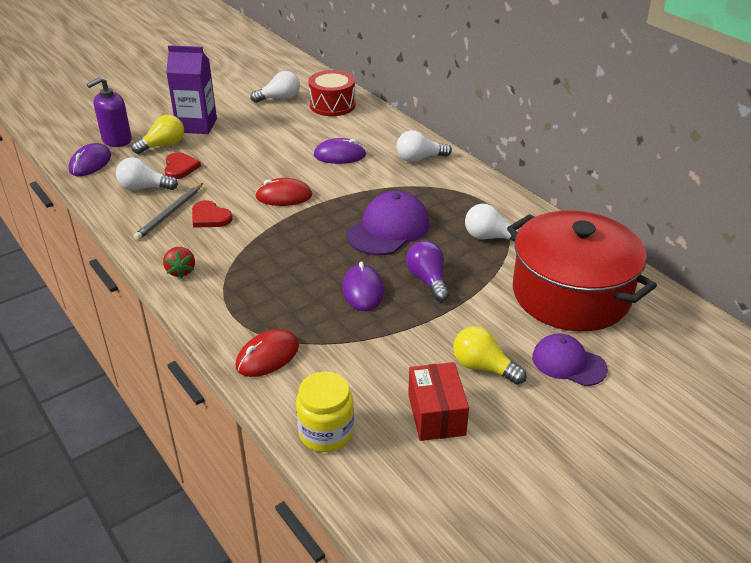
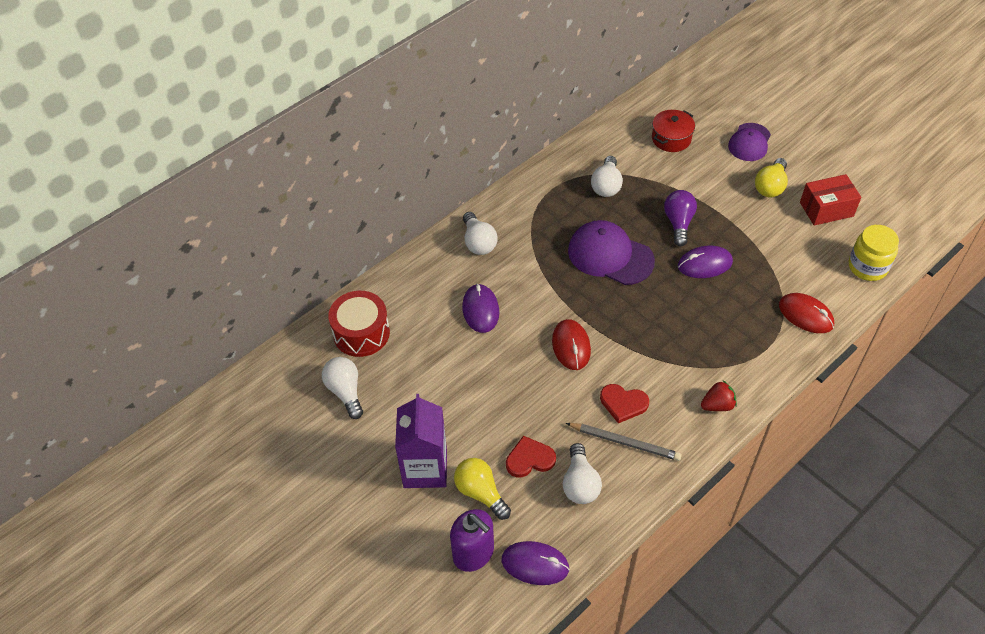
camera: 95 degrees left, 15 degrees up
(210, 217) = (623, 403): red heart -> red heart turned 75 degrees clockwise
(428, 280) = (678, 223): purple light bulb -> purple light bulb turned 120 degrees clockwise
(571, 294) = (671, 138): red pot -> red pot, size x0.43

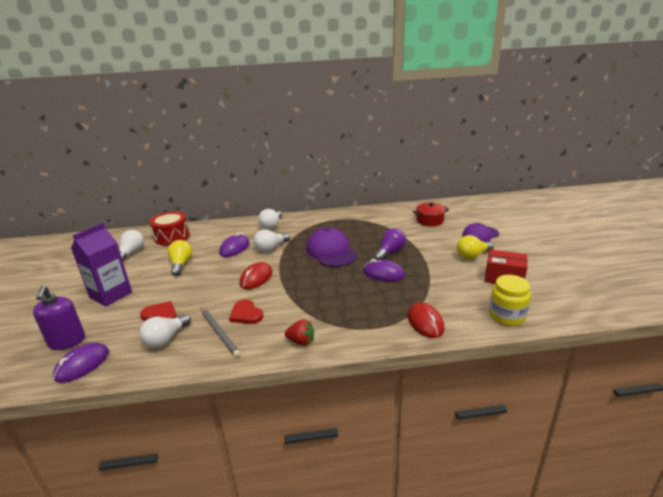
camera: 35 degrees right, 25 degrees down
(480, 493) = (115, 317): yellow light bulb -> yellow light bulb (181, 264)
(535, 564) = (82, 365): purple mouse -> purple mouse turned 75 degrees clockwise
(606, 185) = (367, 226): white light bulb -> white light bulb (271, 248)

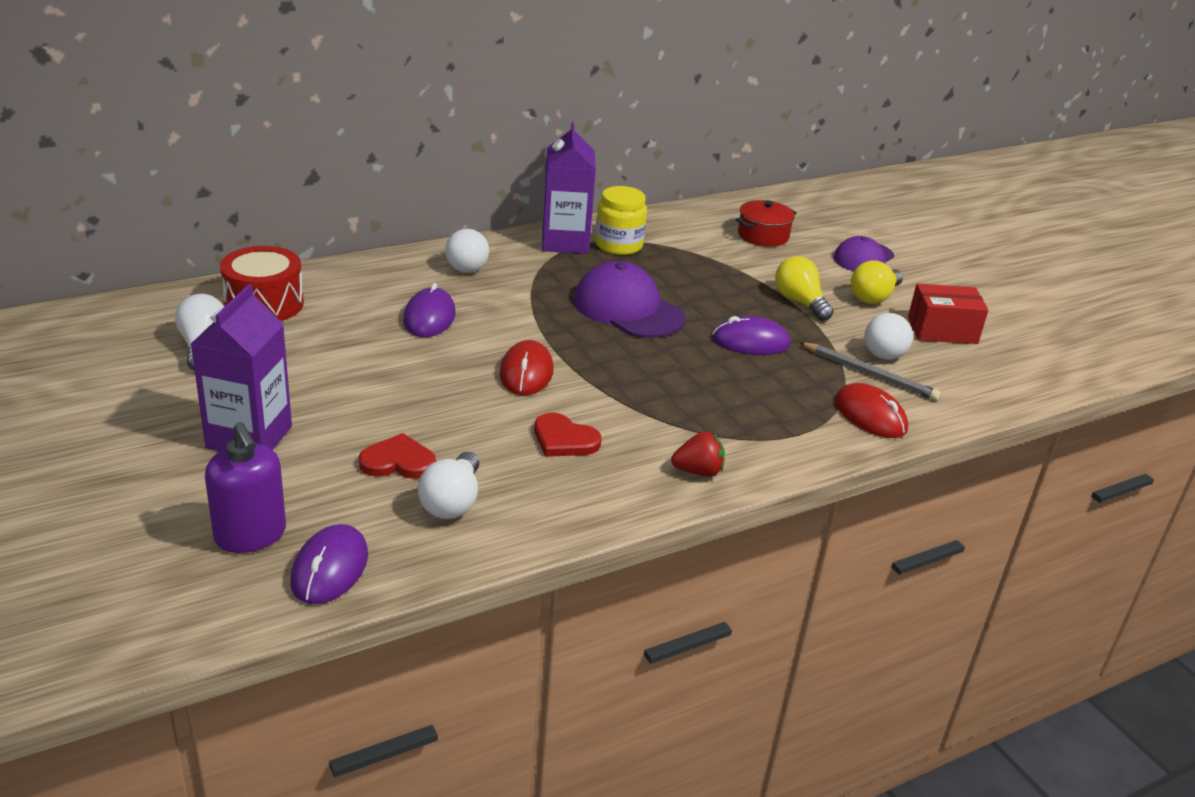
camera: 25 degrees left, 5 degrees up
(181, 264) = (344, 361): yellow light bulb -> yellow light bulb (800, 302)
(219, 332) = (543, 477): grey pencil -> grey pencil (869, 374)
(271, 248) = (505, 311): white light bulb -> white light bulb (886, 350)
(325, 218) = (565, 242): none -> purple carton
(390, 252) = (734, 301): purple light bulb -> none
(506, 316) = (979, 391): yellow jar -> yellow jar (618, 245)

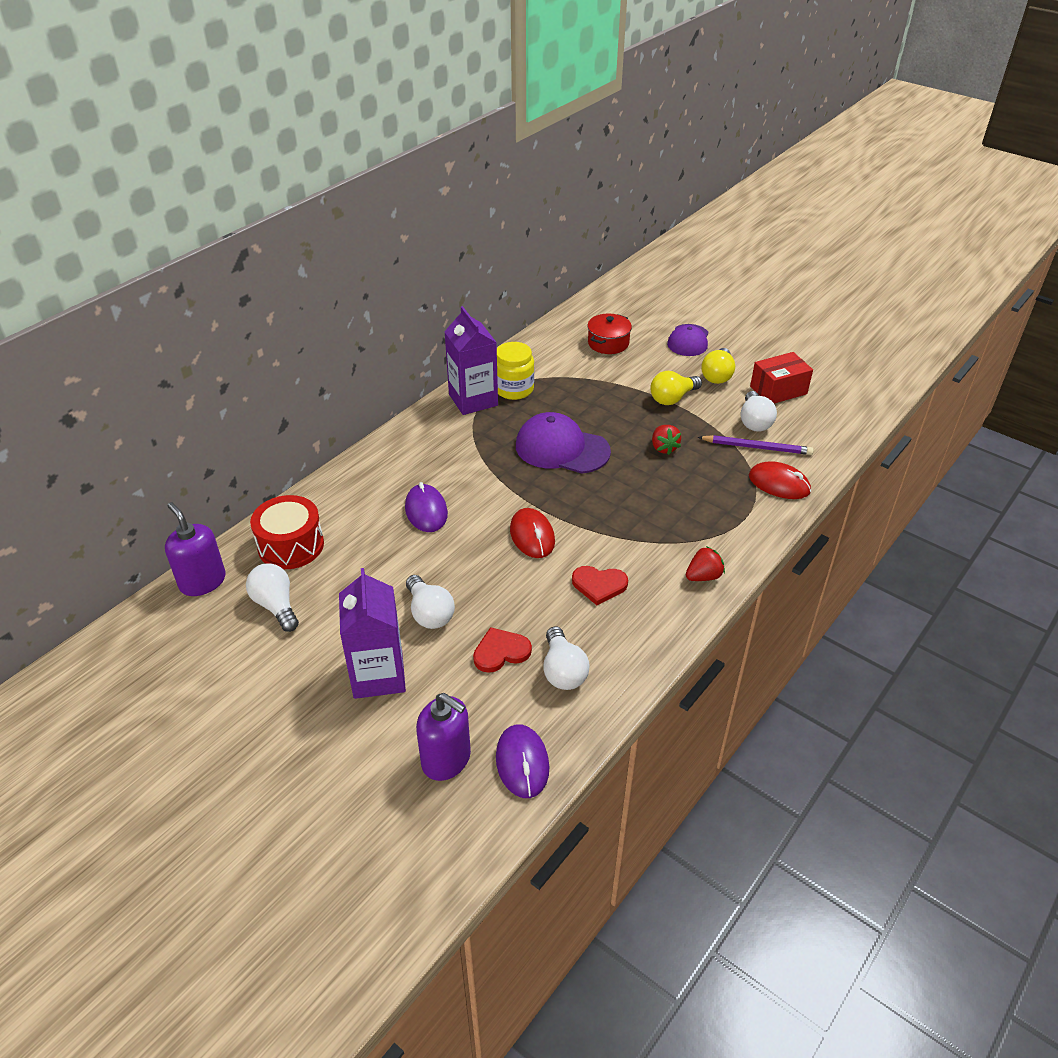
camera: 20 degrees left, 10 degrees up
(152, 306) = (202, 582): none -> purple soap dispenser
(467, 264) = (416, 448): white light bulb -> white light bulb (429, 613)
(750, 342) = (664, 448): purple mouse -> red strawberry
(800, 302) = (672, 398): yellow light bulb -> yellow light bulb turned 75 degrees counterclockwise
(869, 374) = (757, 447): grey pencil -> purple pencil

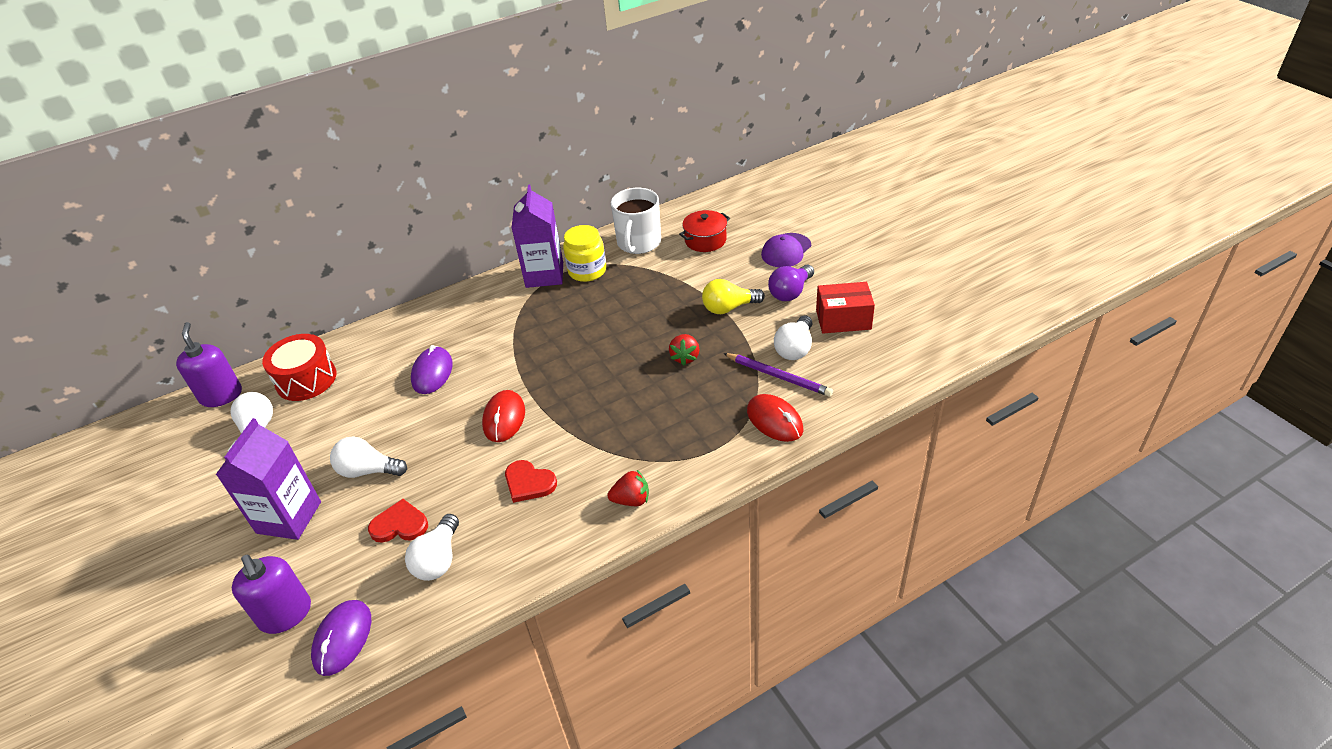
camera: 25 degrees right, 0 degrees up
(429, 613) = (368, 471): white light bulb -> white light bulb turned 105 degrees clockwise
(546, 355) = (638, 243): none -> white mug
(562, 448) = (589, 338): purple cap -> none
(717, 375) = (790, 292): yellow light bulb -> purple light bulb

